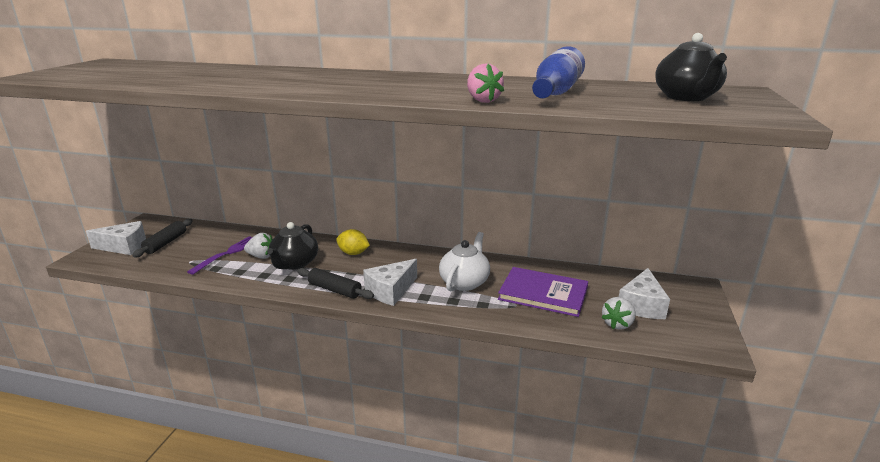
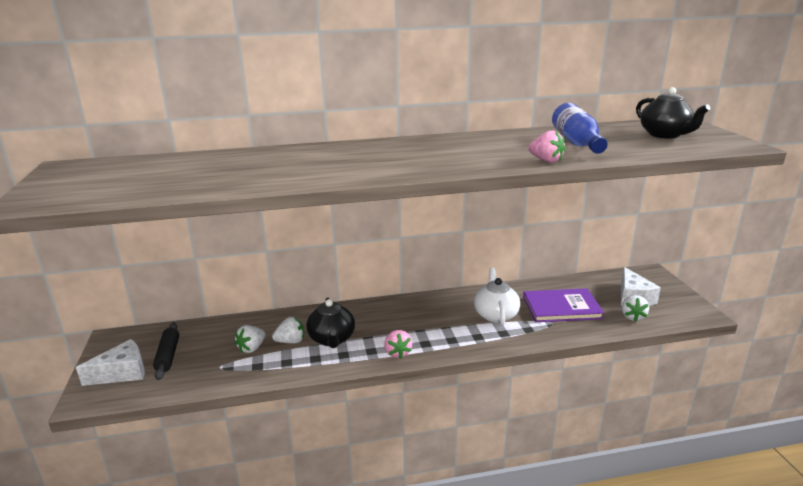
camera: 25 degrees left, 0 degrees up
(227, 253) = (252, 348): purple fork -> white strawberry
(334, 290) = (397, 353): black rolling pin -> pink strawberry
(353, 253) = (375, 314): yellow lemon -> none
(390, 291) = (445, 339): white cheese -> none

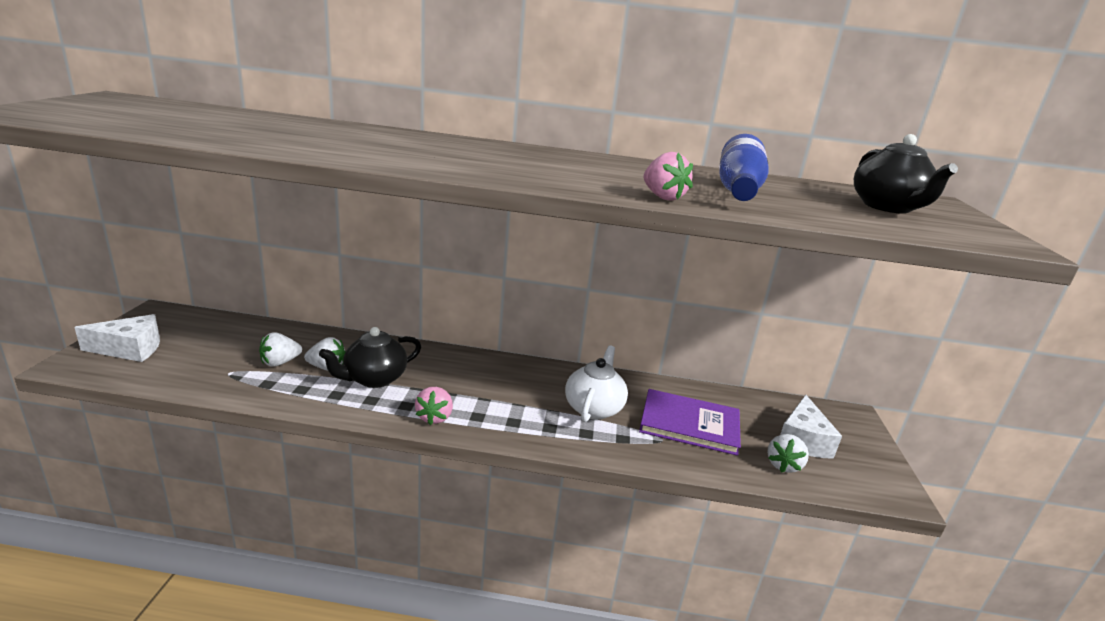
camera: 15 degrees right, 0 degrees up
(168, 356) = (190, 345): black rolling pin -> none
(332, 339) = (374, 379): black teapot -> black teapot turned 45 degrees clockwise

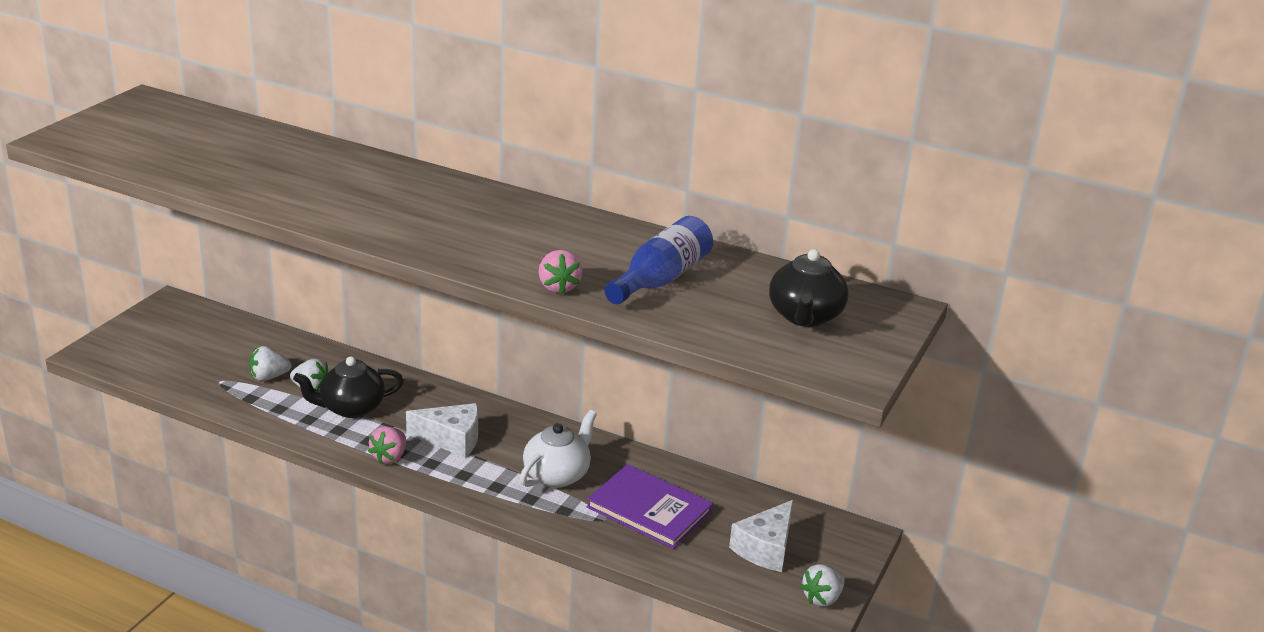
camera: 20 degrees right, 5 degrees up
(130, 349) = (140, 343): white cheese -> white cheese (452, 439)
(783, 465) = (715, 567): white strawberry -> white strawberry (822, 598)

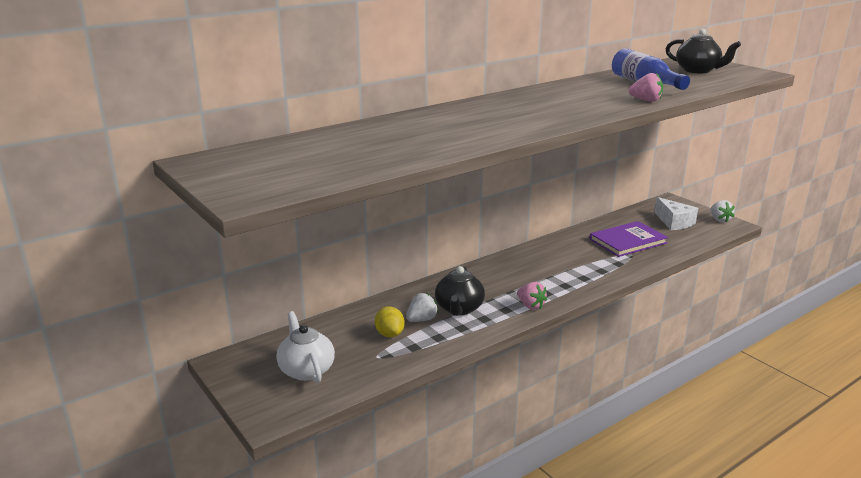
camera: 60 degrees left, 5 degrees down
(269, 377) = (390, 334): white strawberry -> yellow lemon
(452, 439) = (522, 281): white cheese -> none
(557, 475) = (581, 258): white teapot -> white teapot (306, 370)

